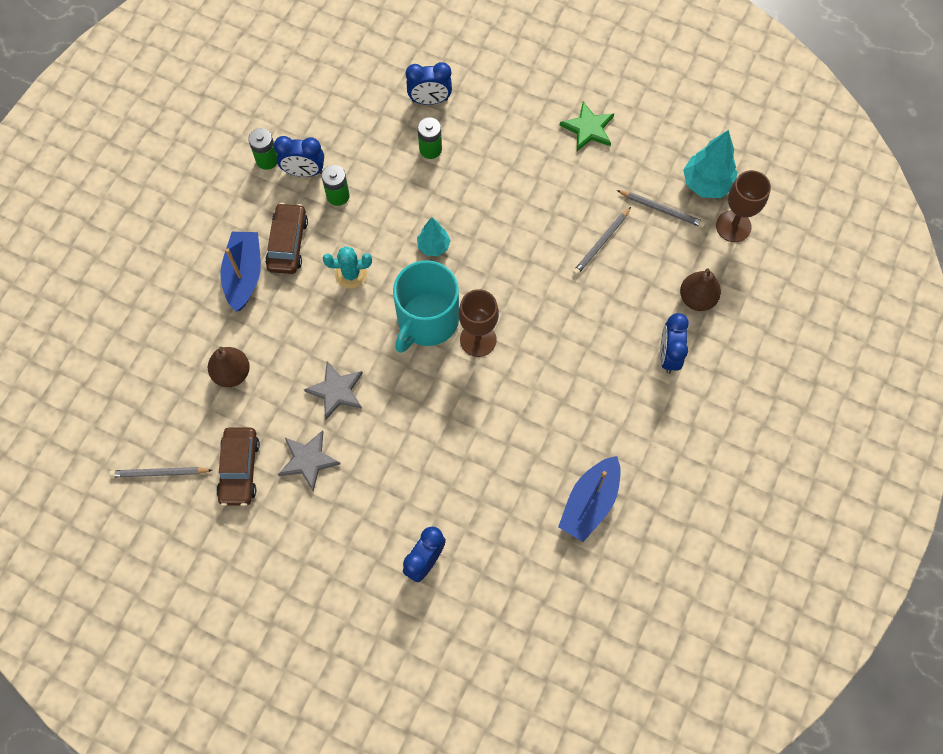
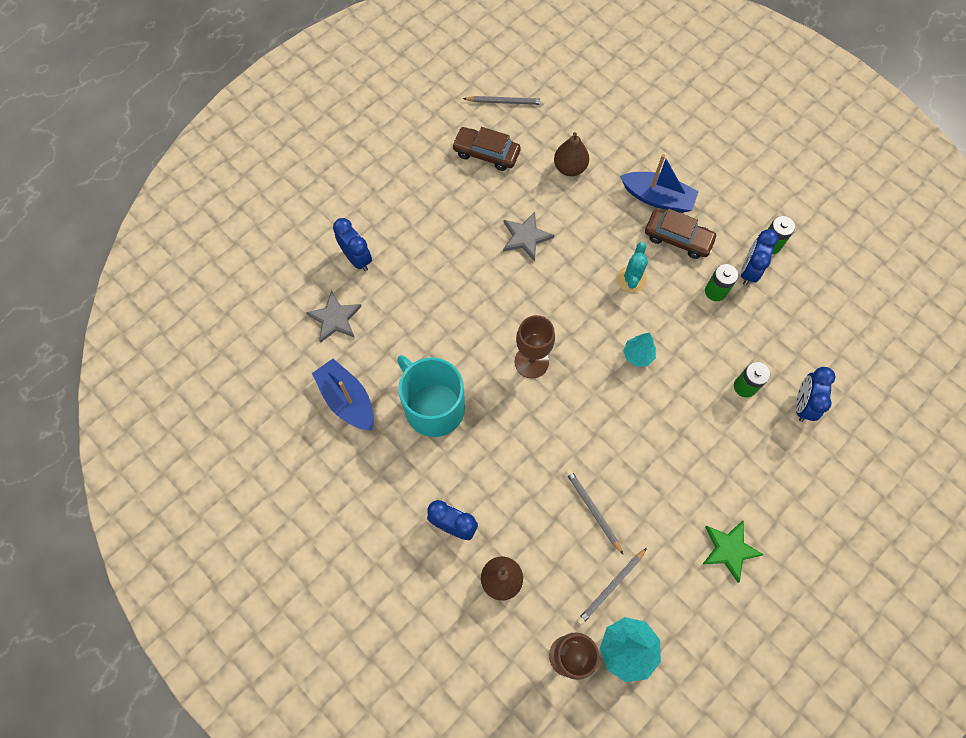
camera: 110 degrees right, 0 degrees up
(160, 473) = (505, 102): grey pencil -> grey pencil turned 75 degrees clockwise
(308, 460) = (474, 201): grey star -> grey star (335, 318)
(427, 320) = (565, 326): turquoise mug -> turquoise mug (433, 407)

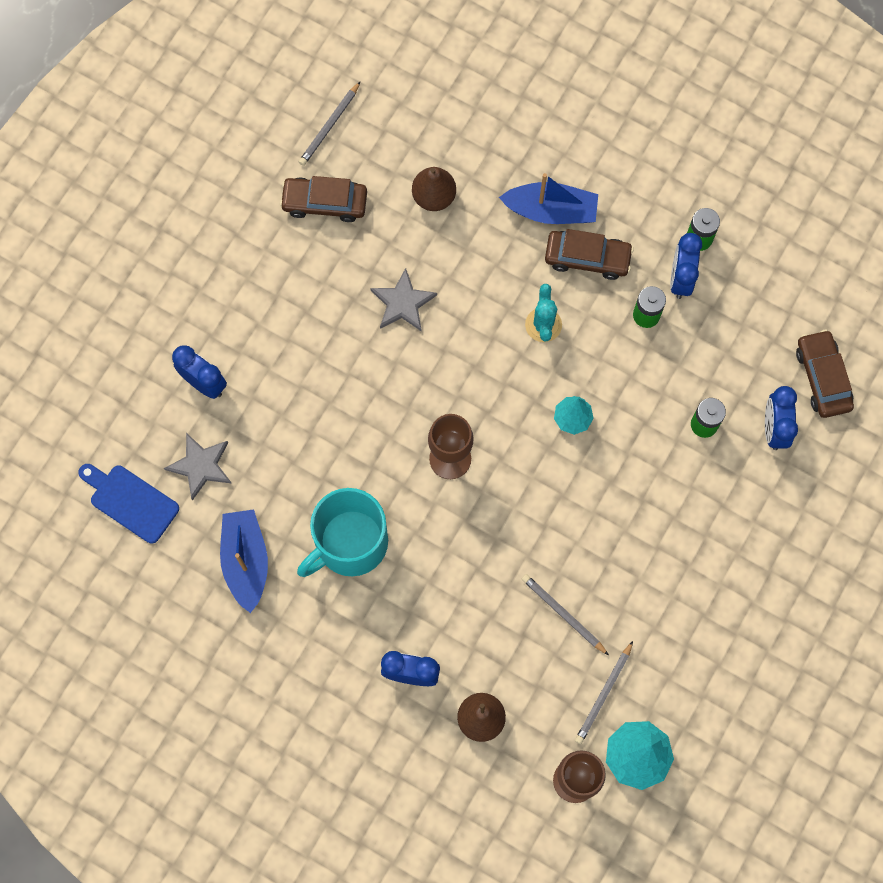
camera: 15 degrees left, 5 degrees up
(273, 331) = (130, 501): none -> blue cutting board
(347, 400) = (246, 561): blue boat -> blue boat turned 45 degrees clockwise
(433, 407) = (350, 543): turquoise mug -> turquoise mug turned 75 degrees counterclockwise
(505, 102) = (329, 125): grey pencil -> grey pencil turned 135 degrees clockwise
(729, 550) = (724, 618): green star -> none
(851, 374) = (822, 377): none -> brown car

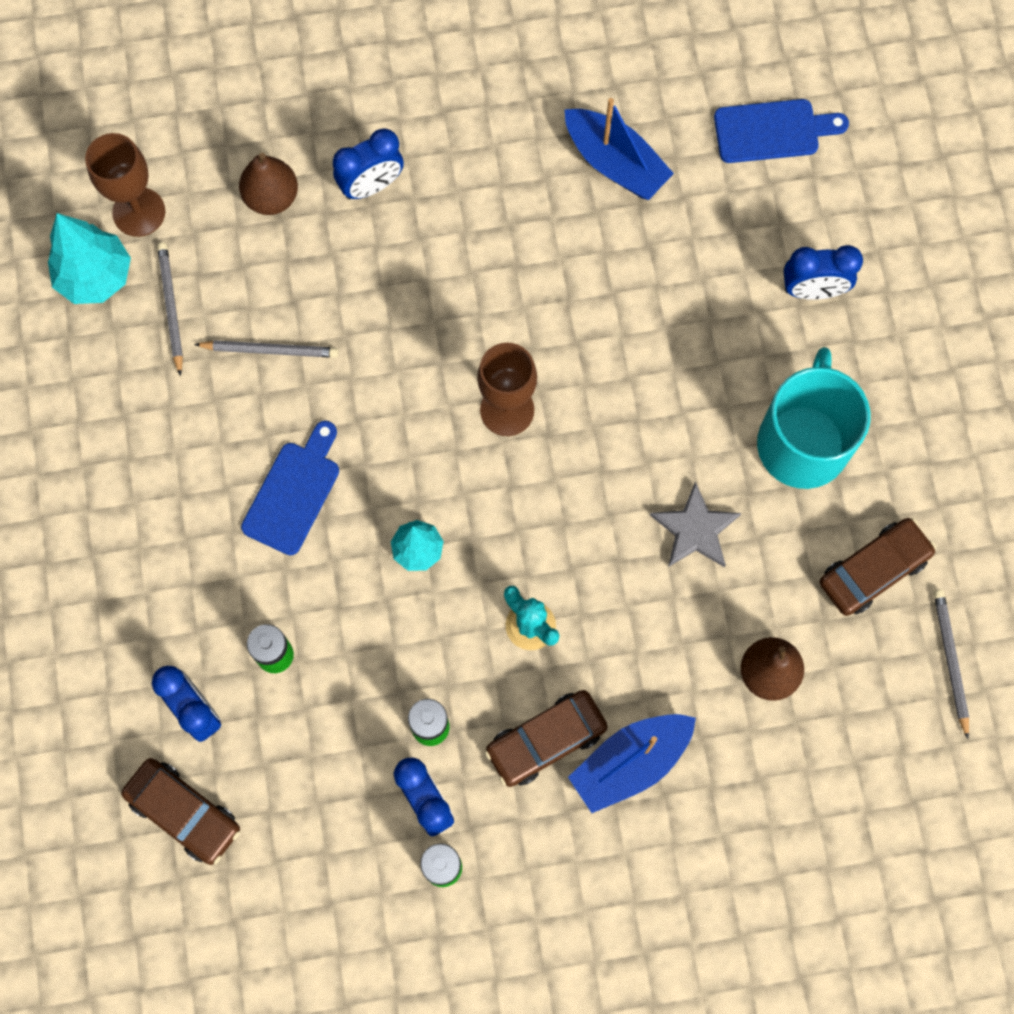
camera: 140 degrees right, 0 degrees up
(201, 466) = (740, 213): grey star -> none
(350, 543) = (533, 255): turquoise mug -> turquoise mug (803, 442)
(619, 511) = (294, 492): none -> blue cutting board

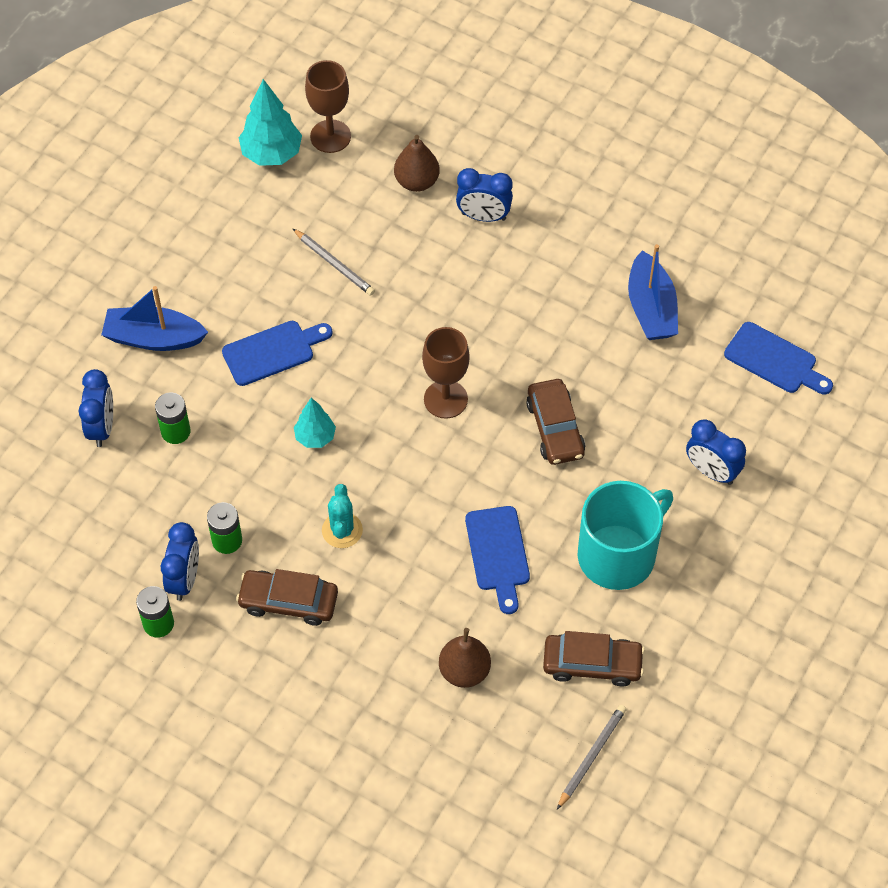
camera: 40 degrees right, 15 degrees down
(171, 308) = (299, 201): grey pencil -> none
(184, 813) = (41, 477): brown car -> brown car (555, 428)
(630, 763) = (327, 655): blue boat -> blue boat (153, 338)
(695, 529) = (498, 553): grey star -> blue cutting board

